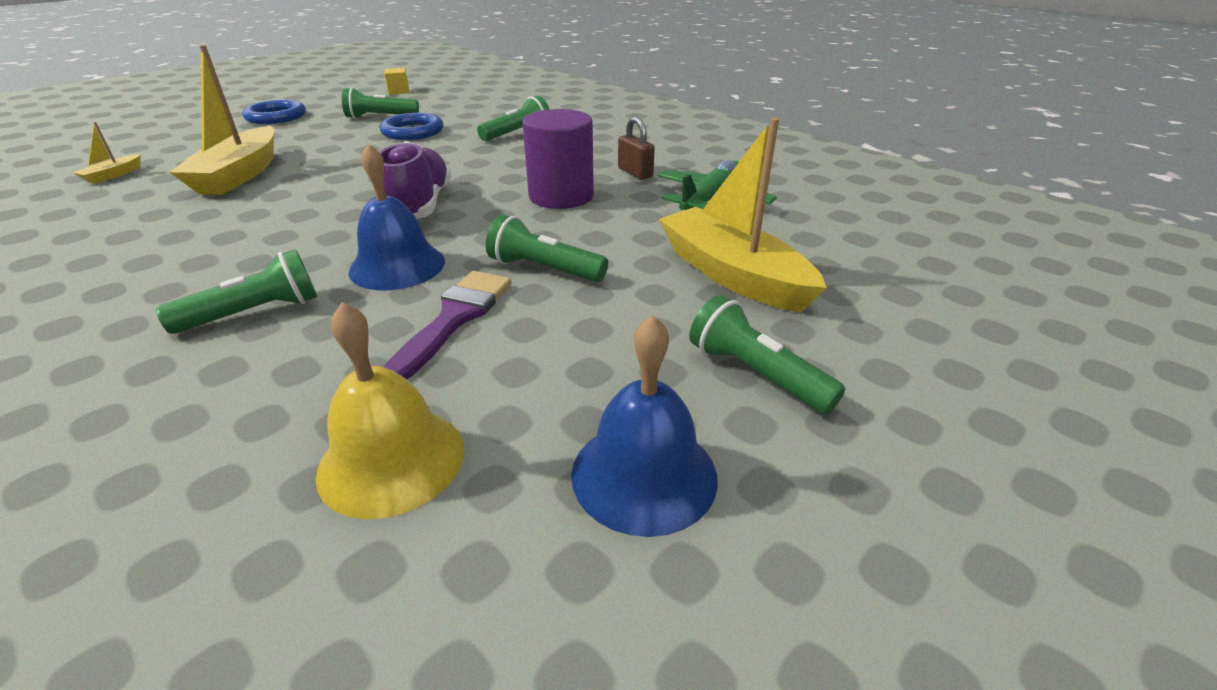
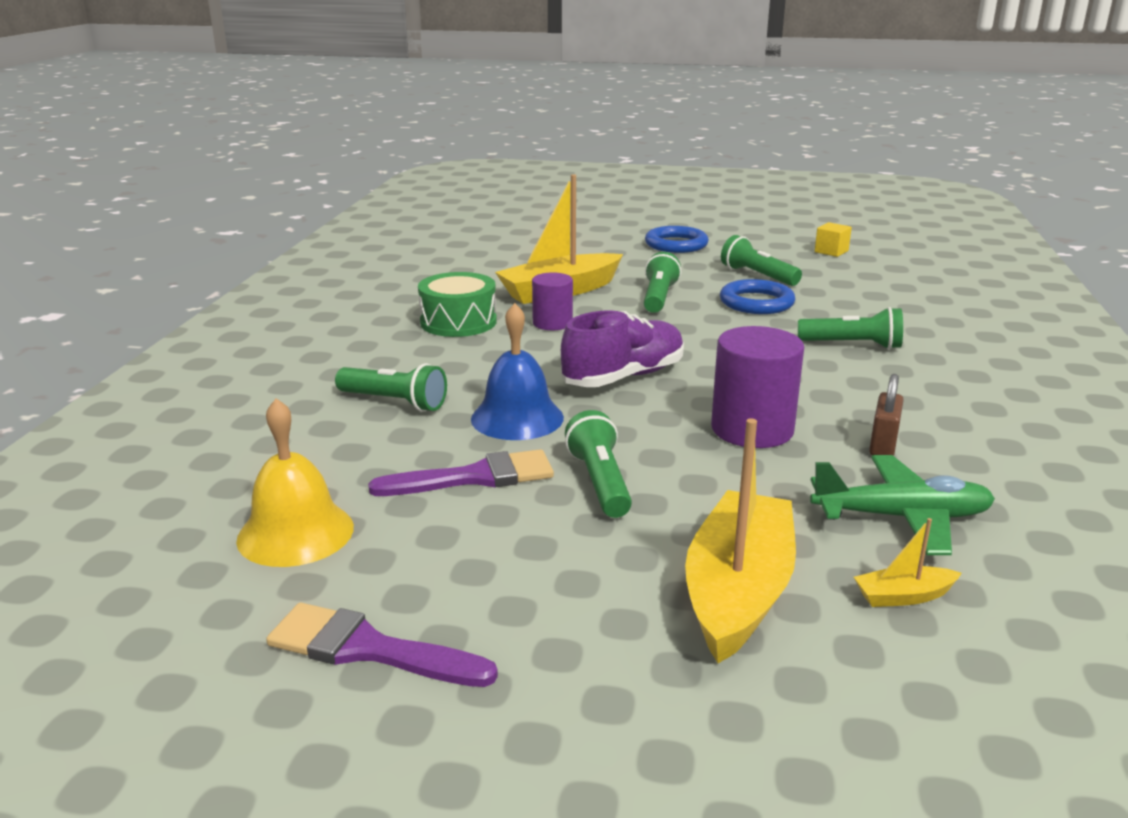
camera: 55 degrees right, 10 degrees down
(113, 175) = (493, 259): yellow boat -> yellow boat (903, 596)
(183, 230) = (458, 322): none -> green drum
(283, 197) = (552, 323): none -> purple cylinder
(644, 474) = (368, 649): blue bell -> purple brush
(756, 374) = (565, 666): green flashlight -> green flashlight (659, 298)

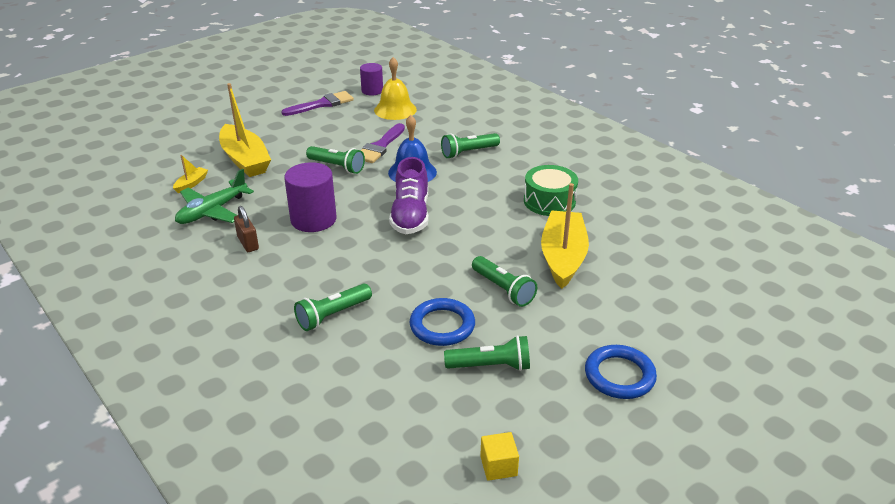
camera: 130 degrees right, 10 degrees up
(552, 323) = (509, 229): purple cylinder -> purple cylinder (372, 91)

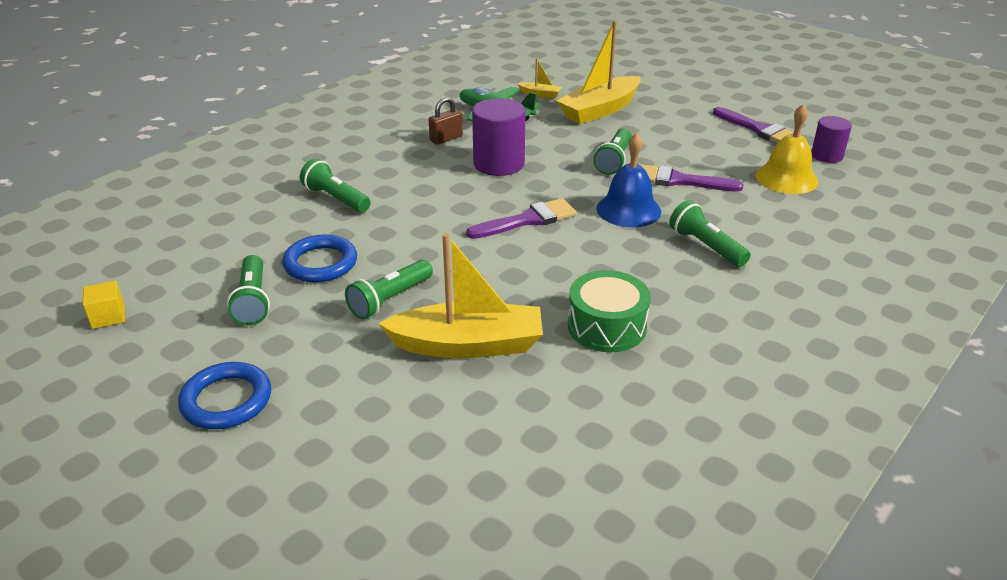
camera: 80 degrees right, 0 degrees up
(410, 215) = (528, 220): purple shoe -> purple brush

